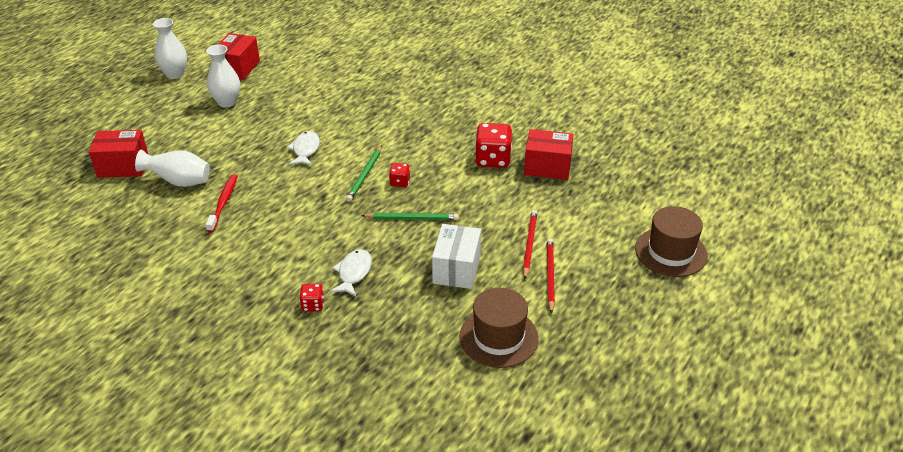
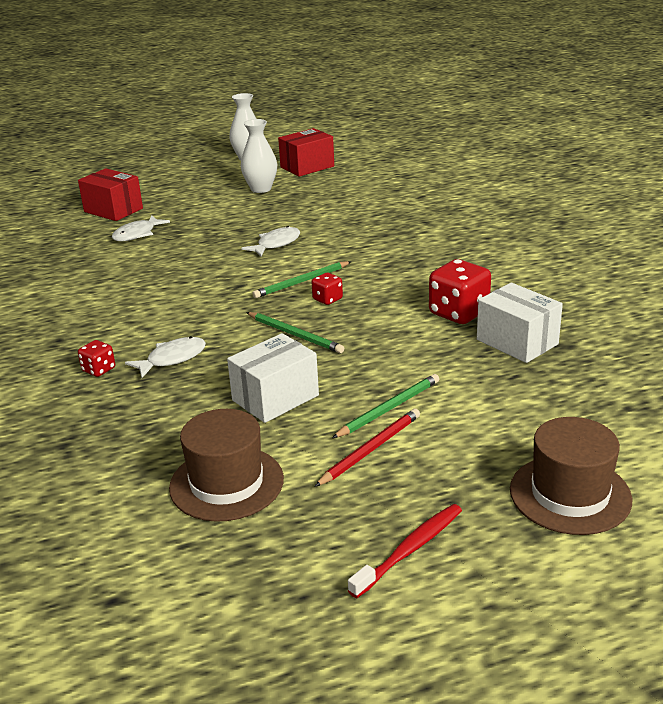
camera: 40 degrees right, 10 degrees down
(179, 182) = (137, 234): white vase -> white fish
(223, 203) = (147, 261): red toothbrush -> red toothbrush (409, 550)
(529, 245) = (389, 408): red pencil -> green pencil
(547, 167) = (517, 342): red box -> white box

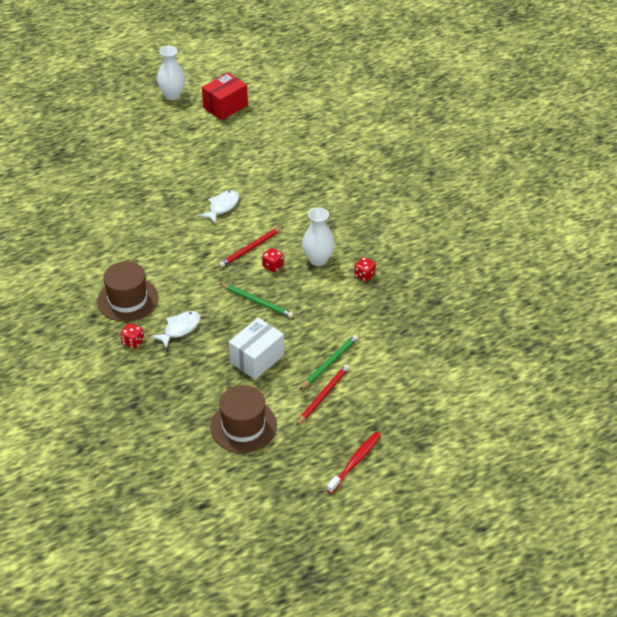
camera: 10 degrees left, 15 degrees up
(113, 210) = (80, 169): red box -> none
(137, 234) = (111, 199): white fish -> none
(261, 189) = (194, 138): white vase -> white vase (318, 259)
(301, 282) = (250, 248): green pencil -> red pencil
(458, 313) = (364, 275): red dice -> red dice, size x0.52
(517, 342) = (404, 300): white box -> none
(570, 494) = (439, 419): brown hat -> brown hat (128, 299)

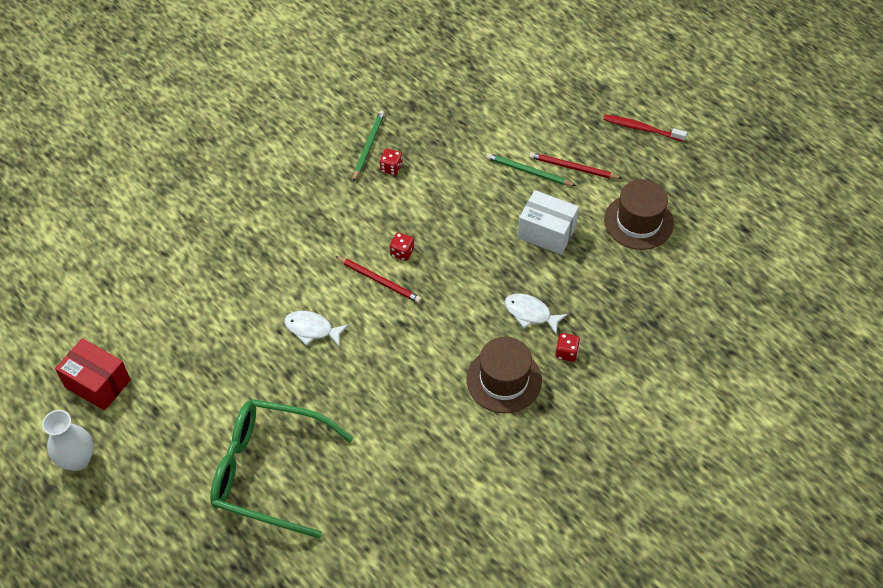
camera: 105 degrees left, 10 degrees up
(118, 172) = (270, 472): none -> green glasses
(257, 302) = (463, 253): green pencil -> green pencil (368, 146)
(318, 259) = (378, 213): white vase -> none

